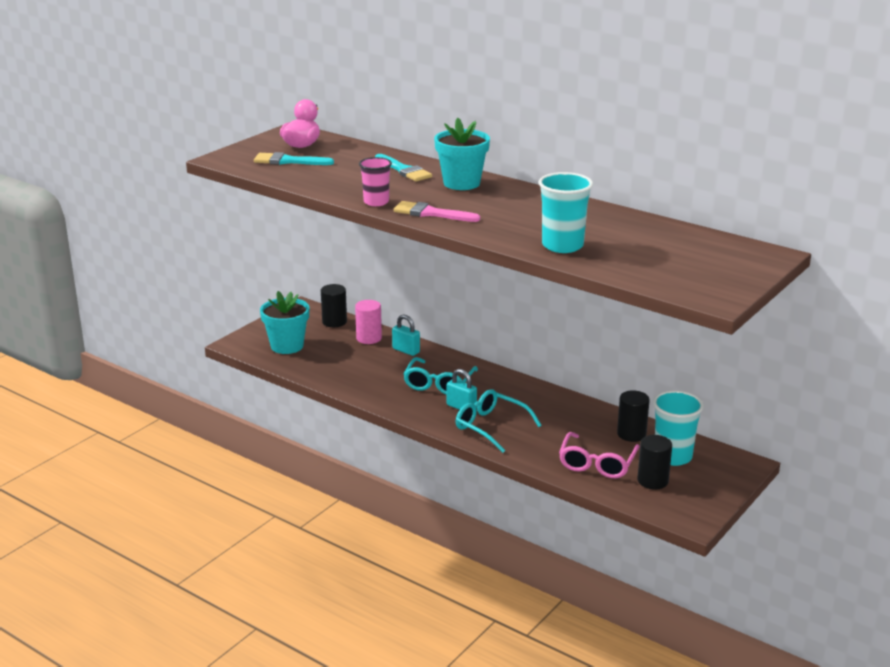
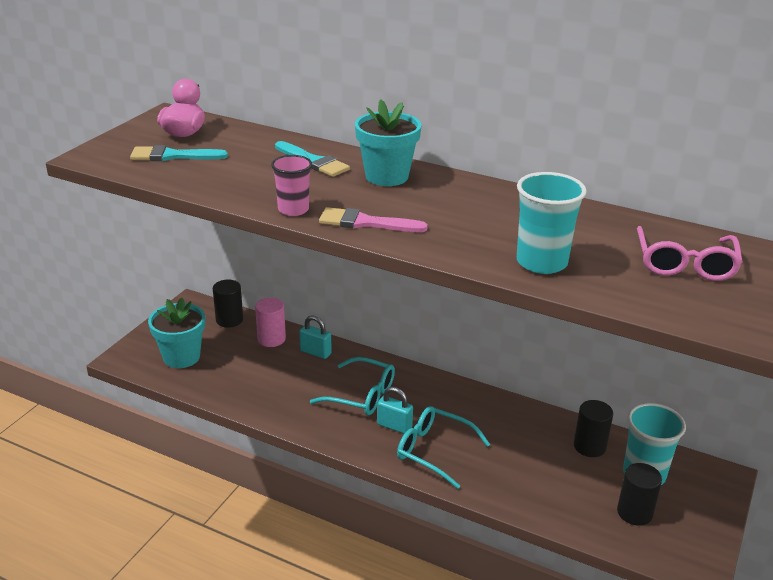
camera: 10 degrees left, 5 degrees up
(439, 384) = (362, 395): turquoise glasses -> turquoise glasses turned 75 degrees counterclockwise
(597, 464) = (566, 493): pink glasses -> pink glasses (685, 264)

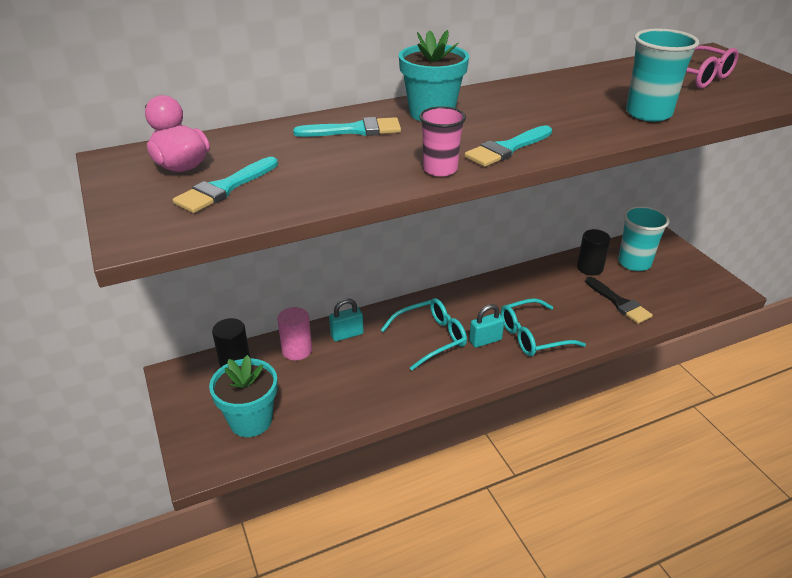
camera: 50 degrees left, 5 degrees up
(365, 223) = (507, 149): pink brush -> turquoise brush
(557, 488) = (619, 303): none -> black brush
(634, 512) = (666, 286): black cylinder -> none

